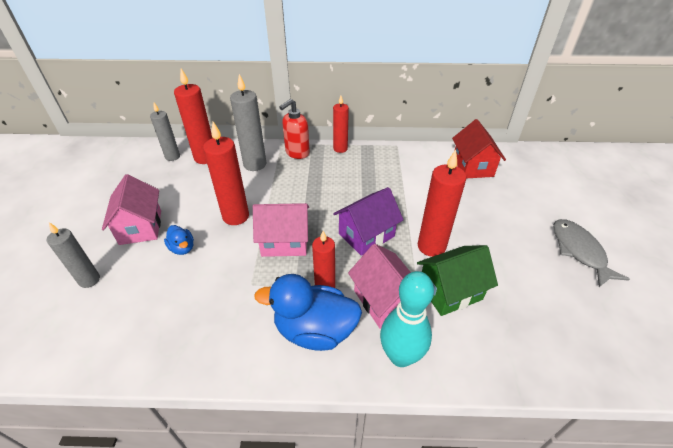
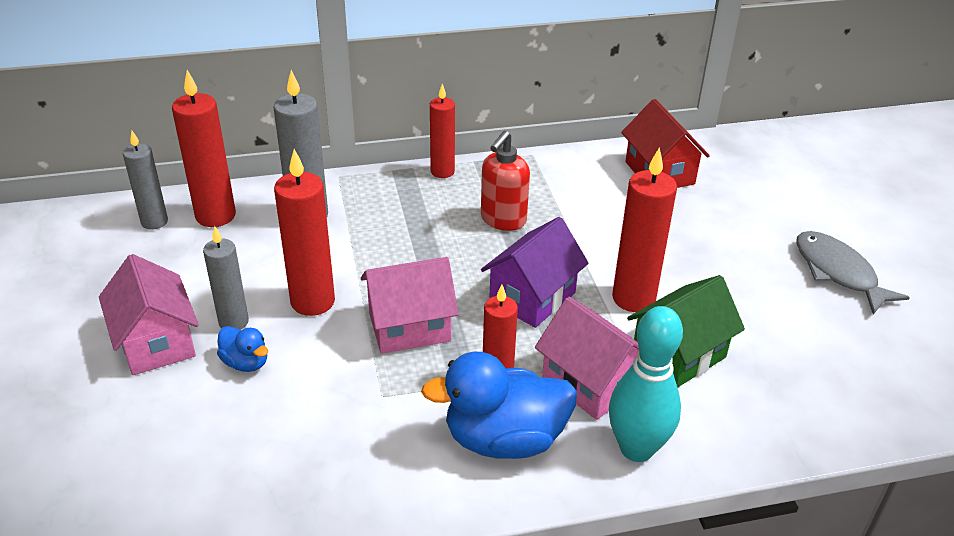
camera: 15 degrees left, 5 degrees down
(89, 280) = (110, 435): grey candle -> grey candle (233, 322)
(297, 153) = (372, 187): red soap dispenser -> red soap dispenser (503, 220)

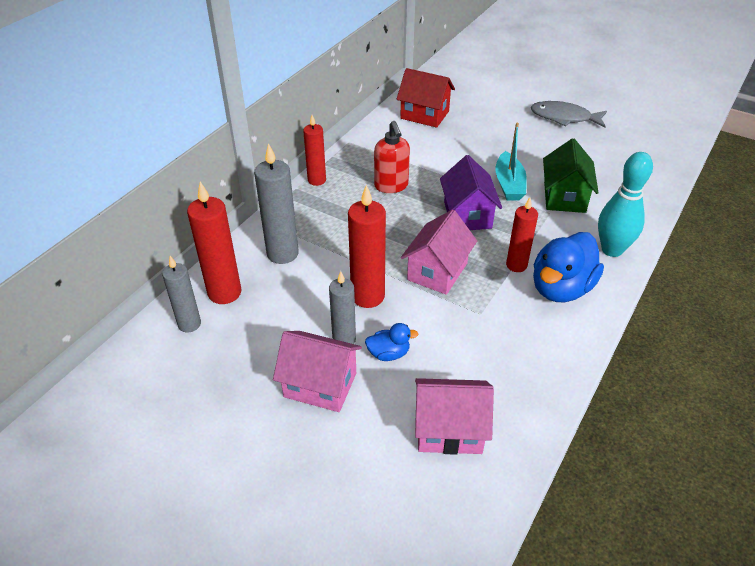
camera: 45 degrees left, 5 degrees up
(590, 383) = (552, 236): pink house -> pink house (449, 430)
(633, 298) = (509, 184): red candle -> turquoise boat

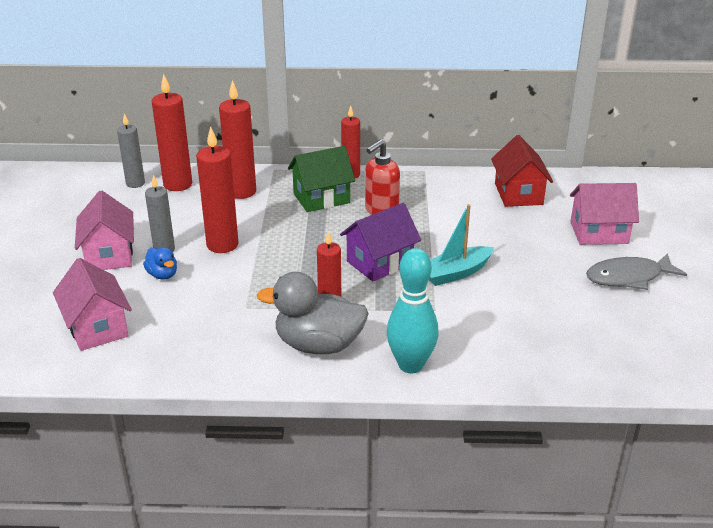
camera: 60 degrees right, 10 degrees down
(282, 253) = (241, 192): grey candle -> red candle
(437, 271) = (282, 269): pink house -> pink house (599, 233)
(561, 288) = (318, 345): blue duck -> grey duck
(564, 118) = (628, 277): grey fish -> grey fish turned 90 degrees counterclockwise
(564, 197) = (471, 313): green house -> green house (321, 198)

